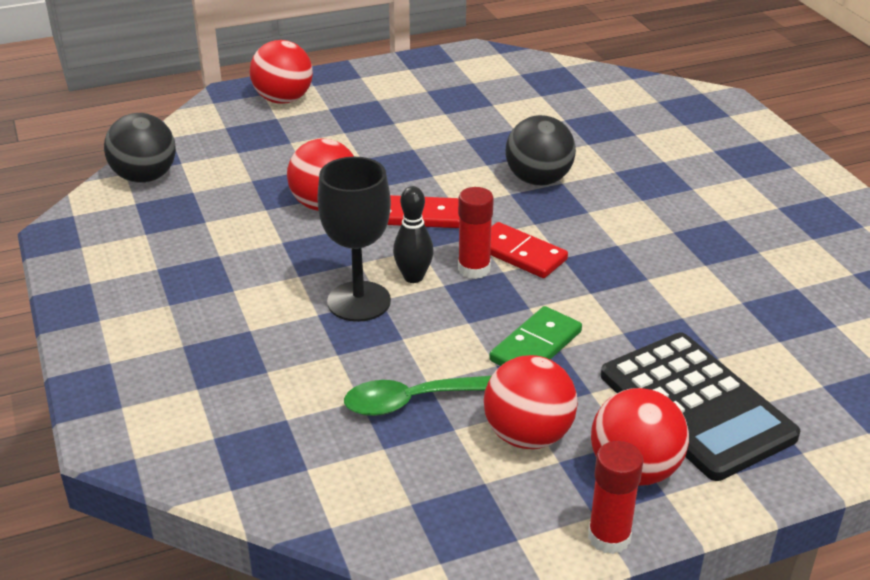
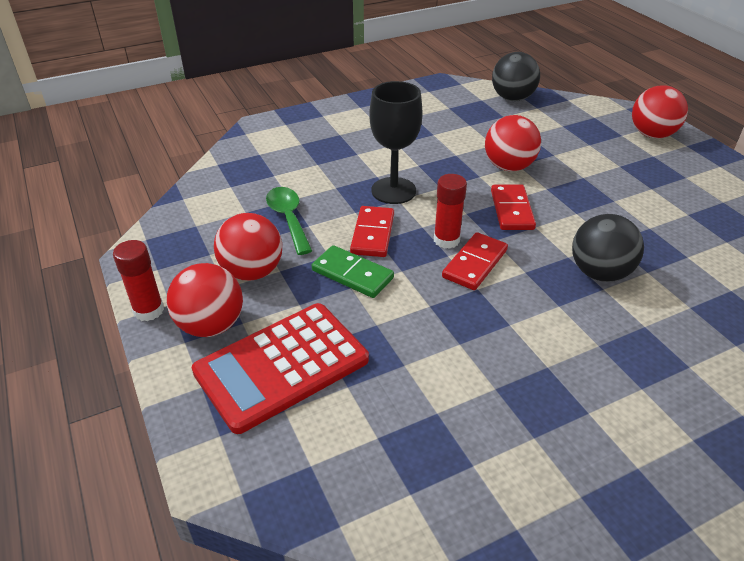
camera: 85 degrees right, 5 degrees up
(413, 277) = (428, 212): black bowling pin -> none
(455, 325) = (373, 234): none -> red domino
(696, 406) = (281, 366): black calculator -> red calculator

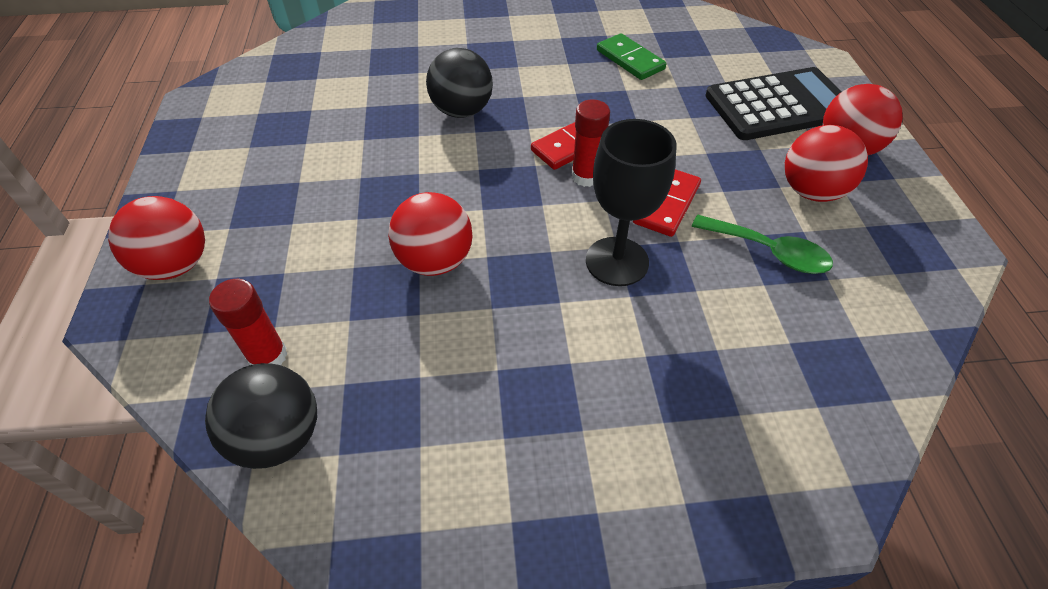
camera: 160 degrees left, 10 degrees up
(148, 310) = (916, 176): red glue stick -> red glue stick (268, 356)
(281, 366) = (778, 105): red calculator -> black calculator
(288, 219) = (768, 252): green spoon -> green spoon turned 60 degrees counterclockwise
(352, 274) = (702, 164): green domino -> green domino (630, 60)
(512, 210) = (487, 194): red domino -> none

